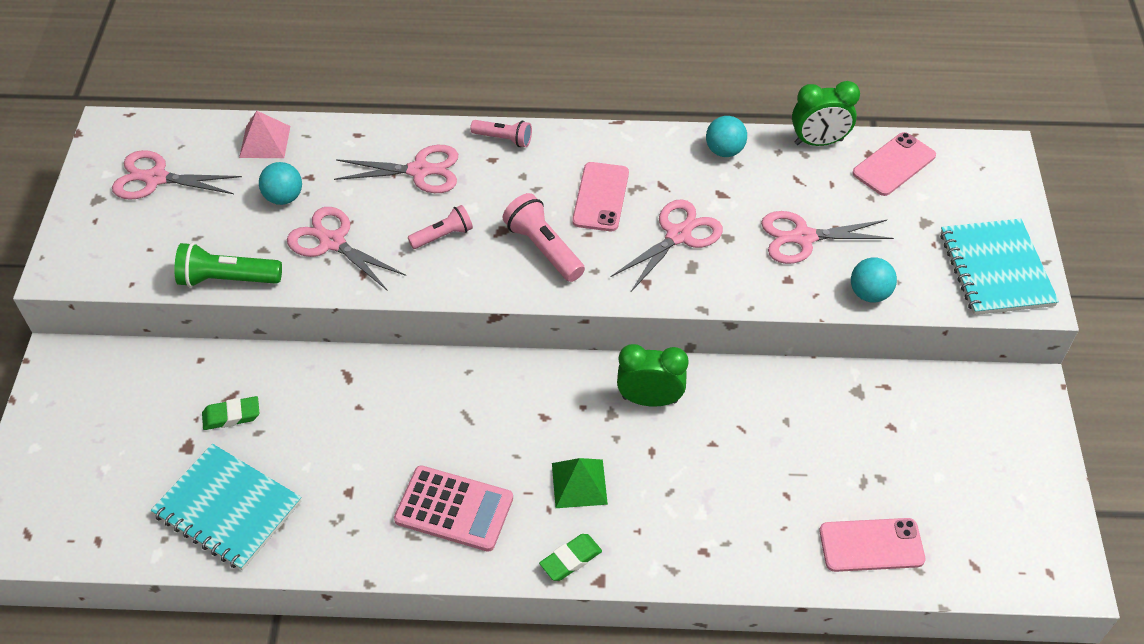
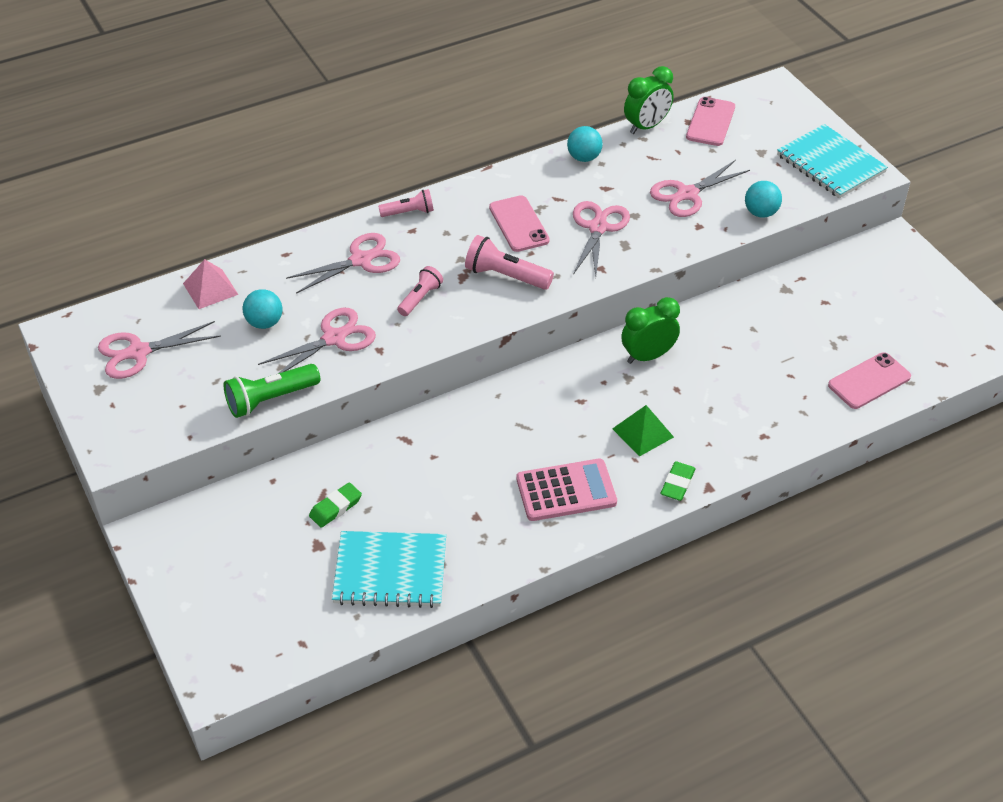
camera: 30 degrees left, 5 degrees down
(332, 242) = (334, 338): pink scissors -> pink scissors turned 135 degrees clockwise

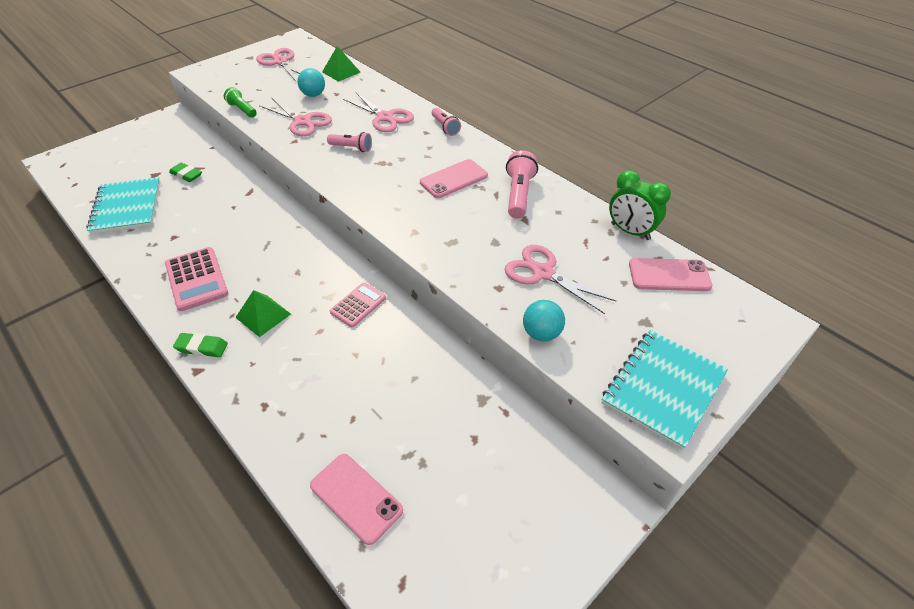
camera: 75 degrees right, 0 degrees up
(210, 289) = (341, 72): pink pyramid -> green pyramid
(270, 399) = (242, 110): green flashlight -> green flashlight, size x0.65
(506, 276) = (388, 182): pink flashlight -> pink flashlight (519, 194)
(584, 157) = (559, 200): turquoise ball -> none
(598, 227) = (468, 222): pink scissors -> none
(648, 356) = (358, 305): green clock -> pink calculator

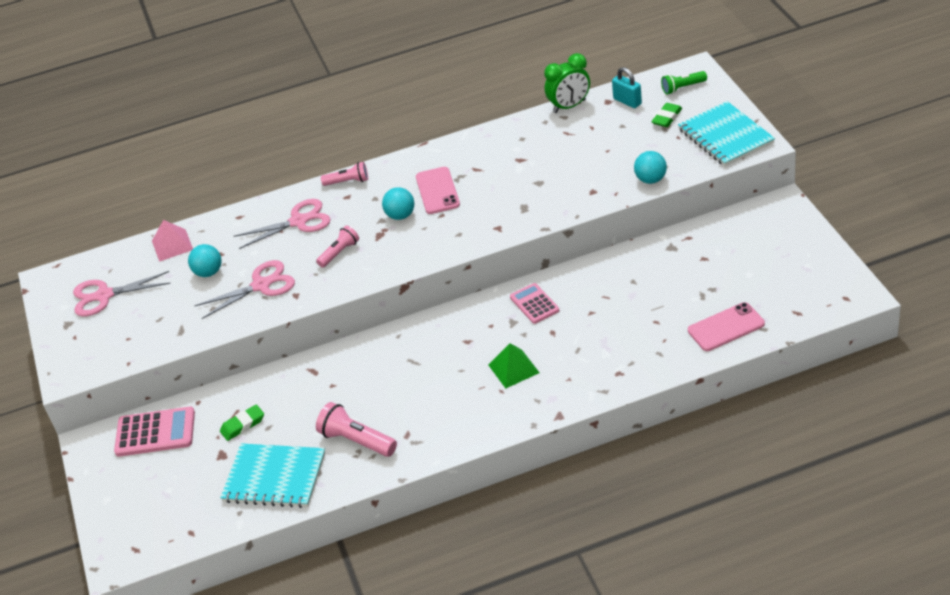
camera: 60 degrees left, 5 degrees down
(197, 279) = (436, 416): pink calculator -> pink calculator (155, 432)
(202, 347) = (532, 412): green eraser -> green eraser (667, 118)
(242, 110) = (198, 334): green flashlight -> green flashlight (682, 88)
(341, 72) = (172, 245): green pyramid -> pink pyramid
(411, 167) = (400, 215): none -> turquoise ball
(519, 194) = (485, 155): pink flashlight -> pink flashlight (357, 441)
(543, 273) = (589, 164): pink scissors -> none
(669, 275) = (627, 101): pink phone -> turquoise padlock

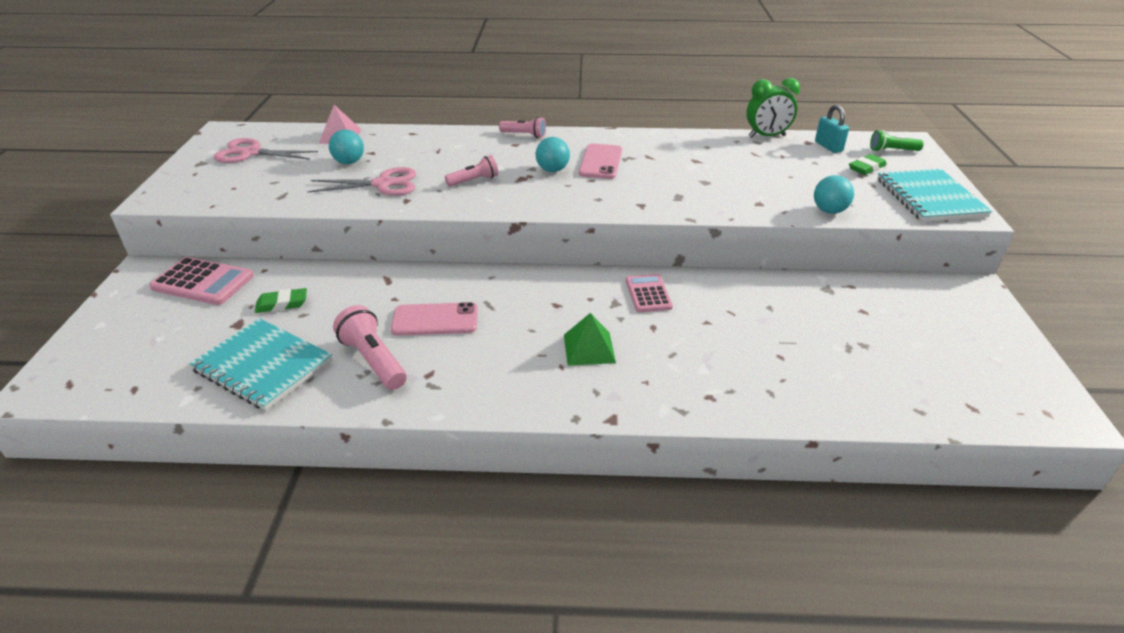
camera: 15 degrees right, 5 degrees down
(299, 221) = (458, 149): pink scissors -> none
(726, 327) = (869, 392): pink phone -> pink phone (435, 320)

